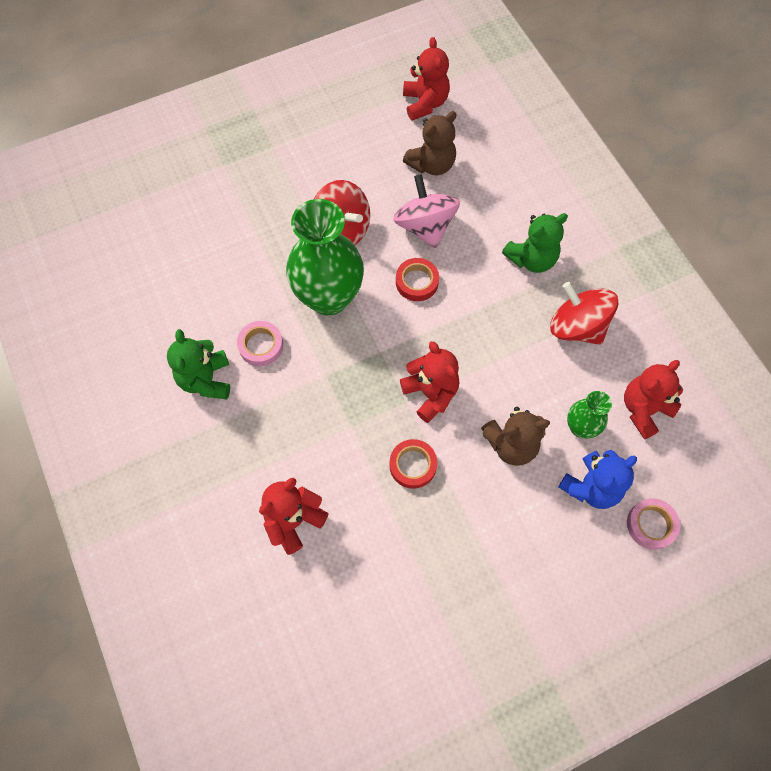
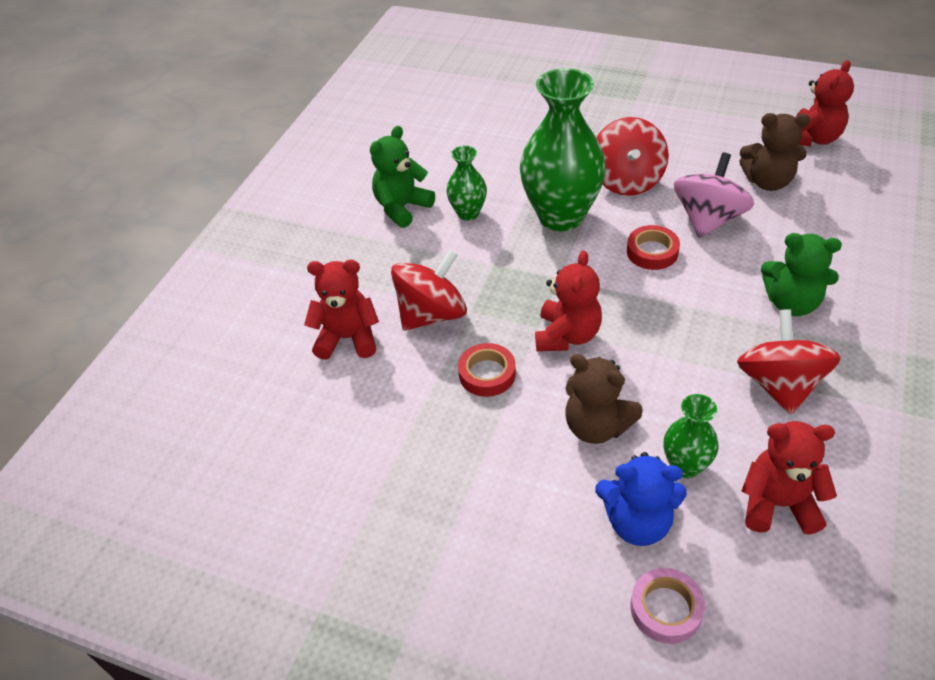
camera: 50 degrees right, 20 degrees down
(261, 345) = (468, 213): pink tape -> green vase
(329, 451) = (432, 314): none -> red spinning top

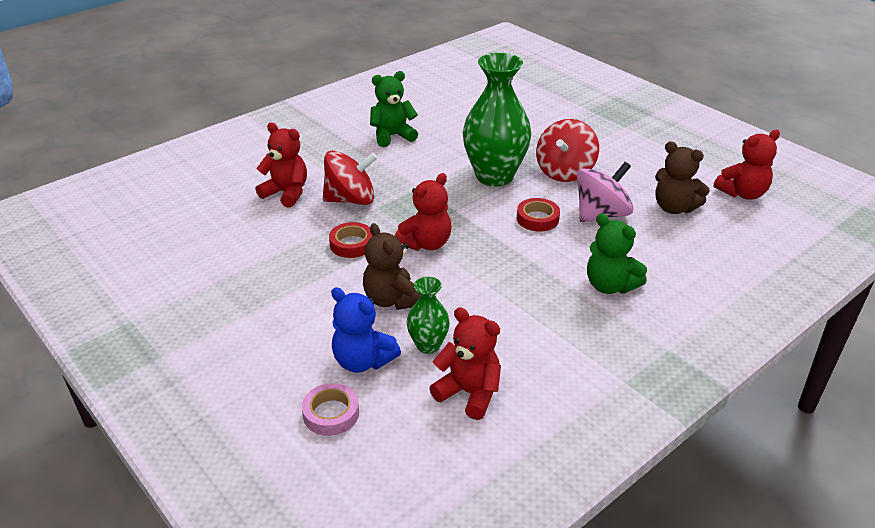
camera: 25 degrees right, 10 degrees down
(468, 213) = (432, 153): green vase -> none
(779, 384) = (546, 328): red spinning top -> none

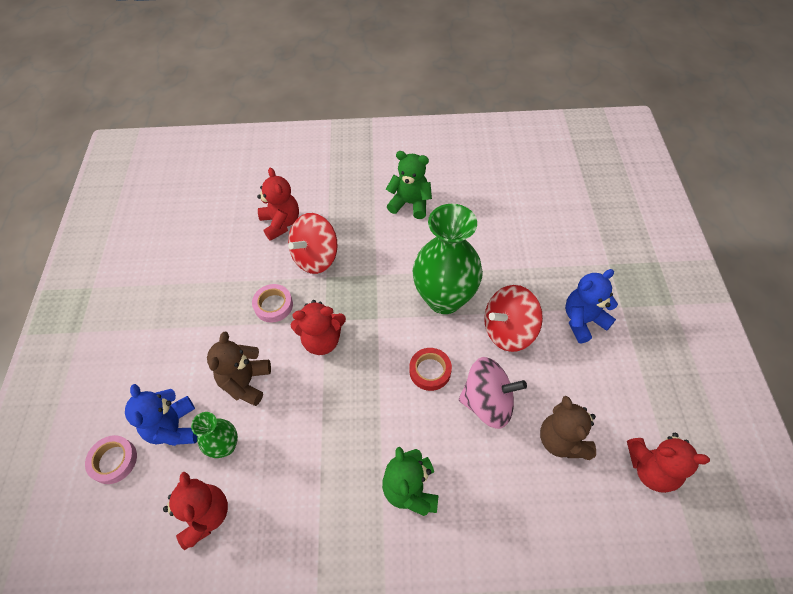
camera: 40 degrees right, 20 degrees up
(351, 199) = (316, 257): red spinning top -> red spinning top turned 105 degrees clockwise
(351, 244) = (273, 305): red tape -> pink tape
(608, 144) = (583, 320): none -> blue teddy bear

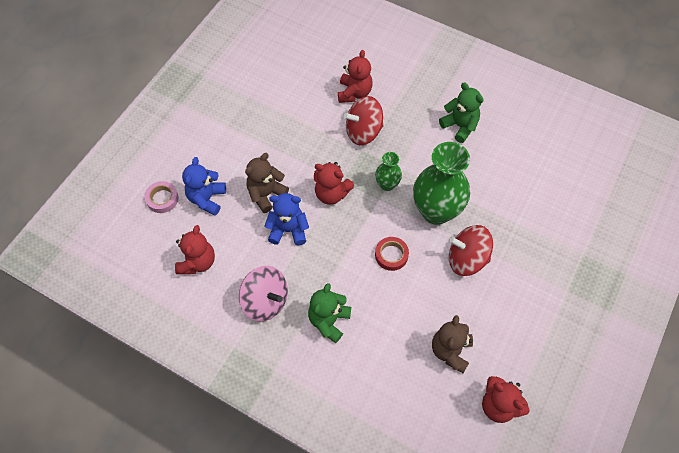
camera: 30 degrees right, 5 degrees up
(225, 446) = (231, 228): green vase -> green vase (387, 184)
(273, 305) = (313, 151): pink tape -> none
(487, 402) = (416, 298): pink spinning top -> pink spinning top (265, 301)
(583, 320) = (528, 283): blue teddy bear -> blue teddy bear (288, 230)

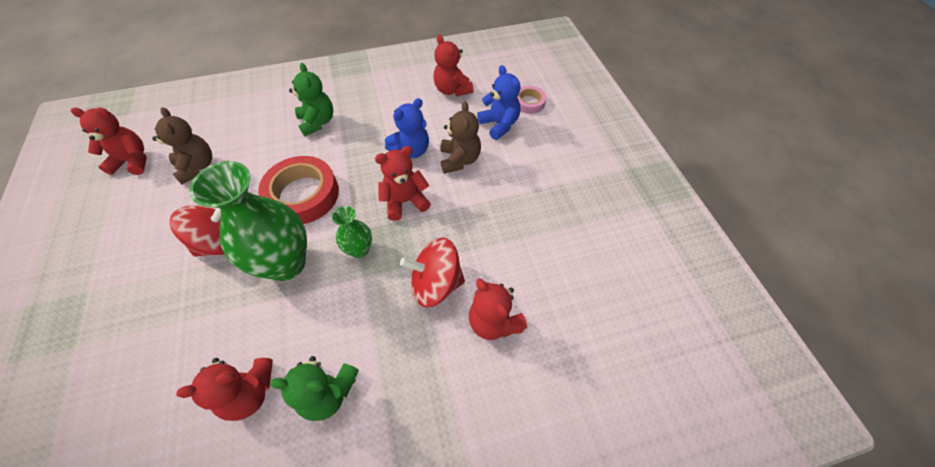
camera: 135 degrees right, 5 degrees down
(265, 301) = (377, 102): pink spinning top -> none
(363, 132) = (436, 283): red spinning top -> red spinning top turned 120 degrees counterclockwise
(391, 255) = (303, 195): red tape -> red tape, size x1.92
(497, 155) = (250, 392): none -> red teddy bear

